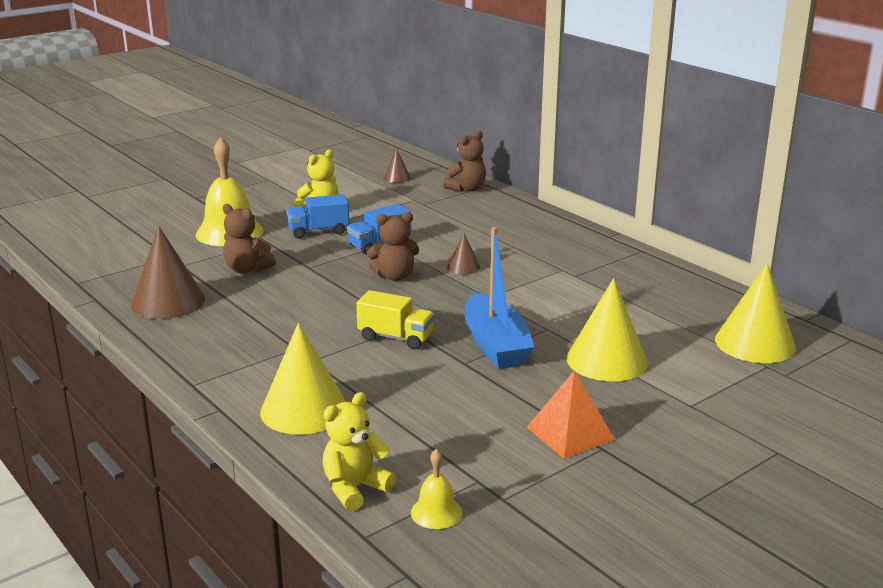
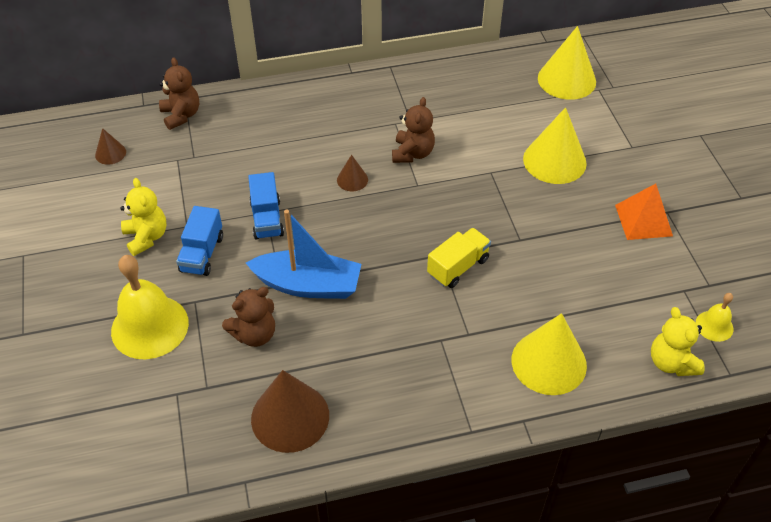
camera: 65 degrees left, 25 degrees up
(394, 276) = (341, 230): brown teddy bear -> brown teddy bear (412, 153)
(495, 345) = (502, 211): blue boat -> blue boat (308, 285)

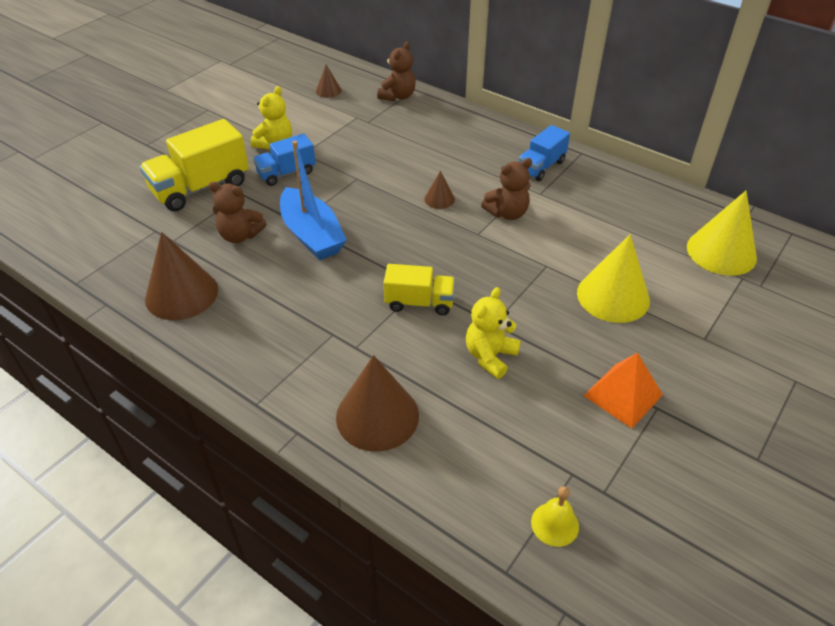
camera: 50 degrees right, 5 degrees down
(150, 326) = (201, 187): yellow bell -> yellow truck
(267, 219) = (351, 182): blue truck -> blue truck (541, 167)
(549, 362) = (377, 416): yellow cone -> brown cone
(671, 362) = (469, 510): yellow teddy bear -> yellow teddy bear (490, 356)

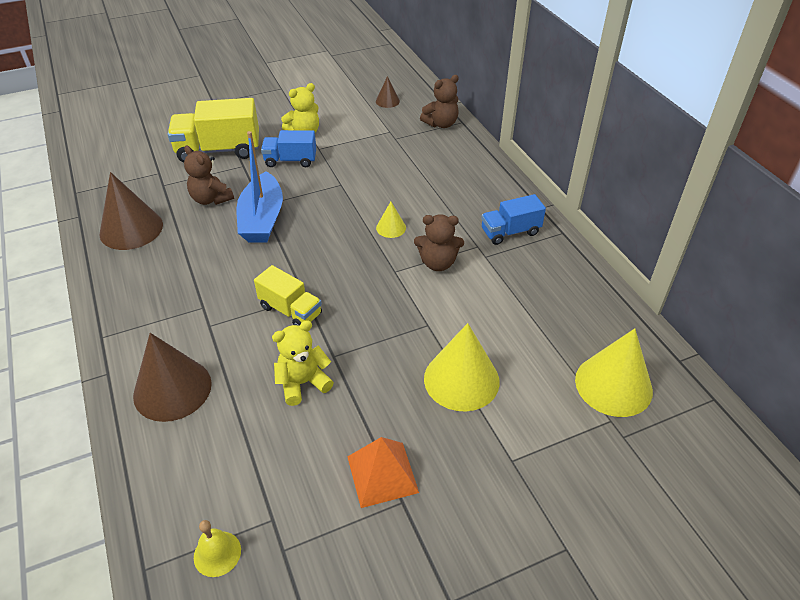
camera: 30 degrees right, 0 degrees up
(439, 199) = (391, 228): brown cone -> yellow cone

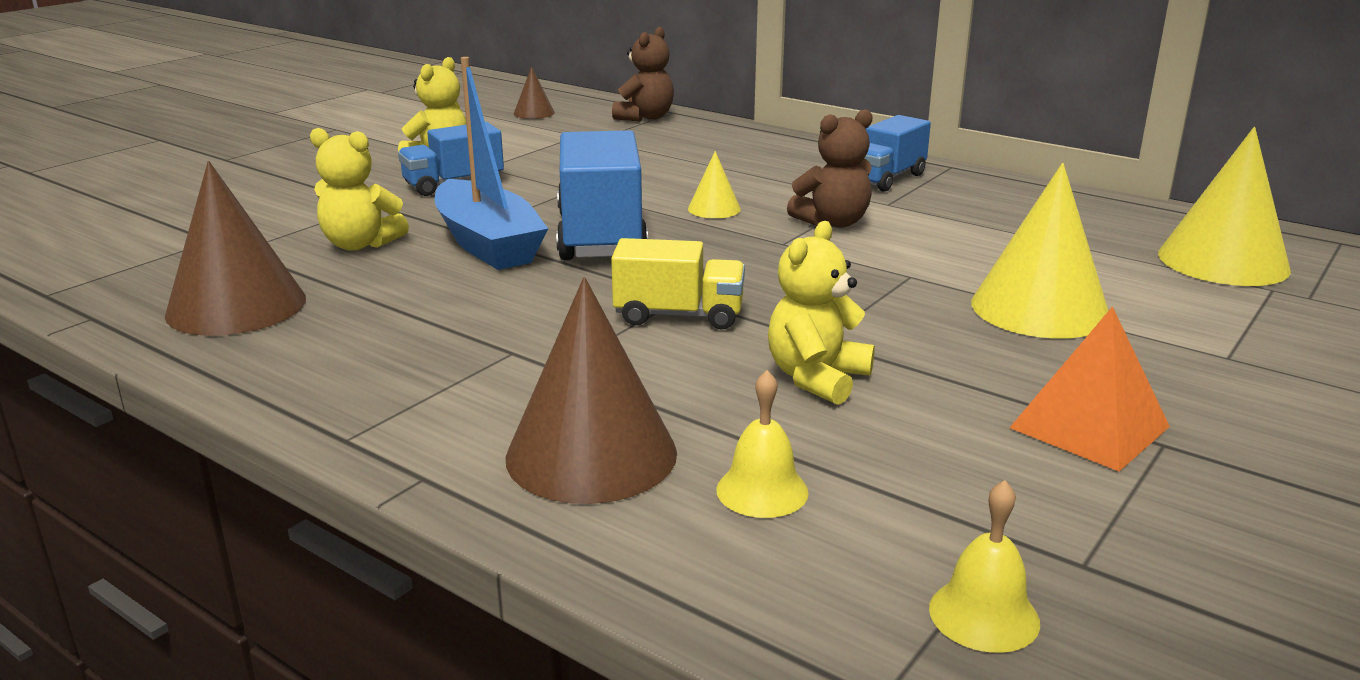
camera: 30 degrees left, 20 degrees down
(211, 199) = (360, 244): brown teddy bear -> yellow teddy bear
(211, 443) = (762, 490): none -> yellow bell
(219, 150) = (304, 198): yellow truck -> none
(316, 232) = (601, 236): none -> blue truck

